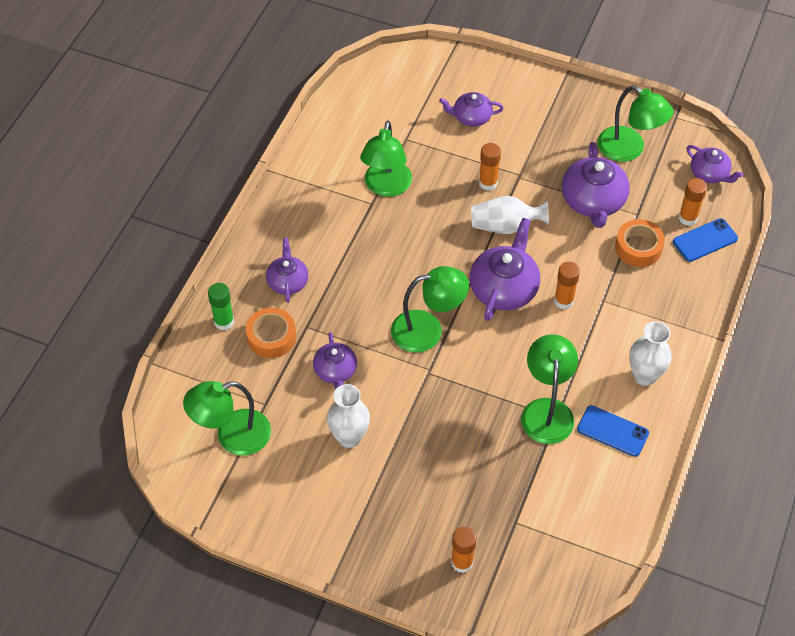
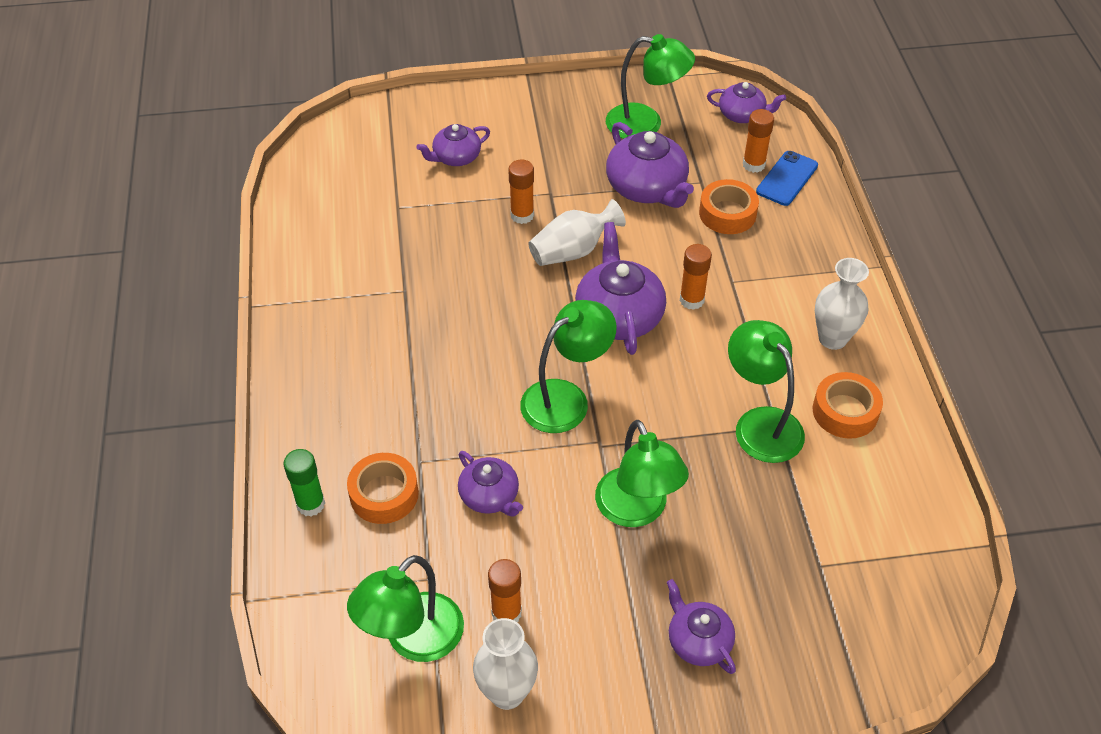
camera: 30 degrees left, 5 degrees down
(288, 281) = (361, 420): purple teapot -> purple teapot (698, 641)
(349, 437) = (560, 566): white vase -> white vase (507, 693)
(386, 187) = (410, 266): green lamp -> green lamp (637, 510)
(462, 562) = (796, 646): orange glue stick -> orange glue stick (506, 613)
(612, 431) = (845, 411): blue phone -> orange tape

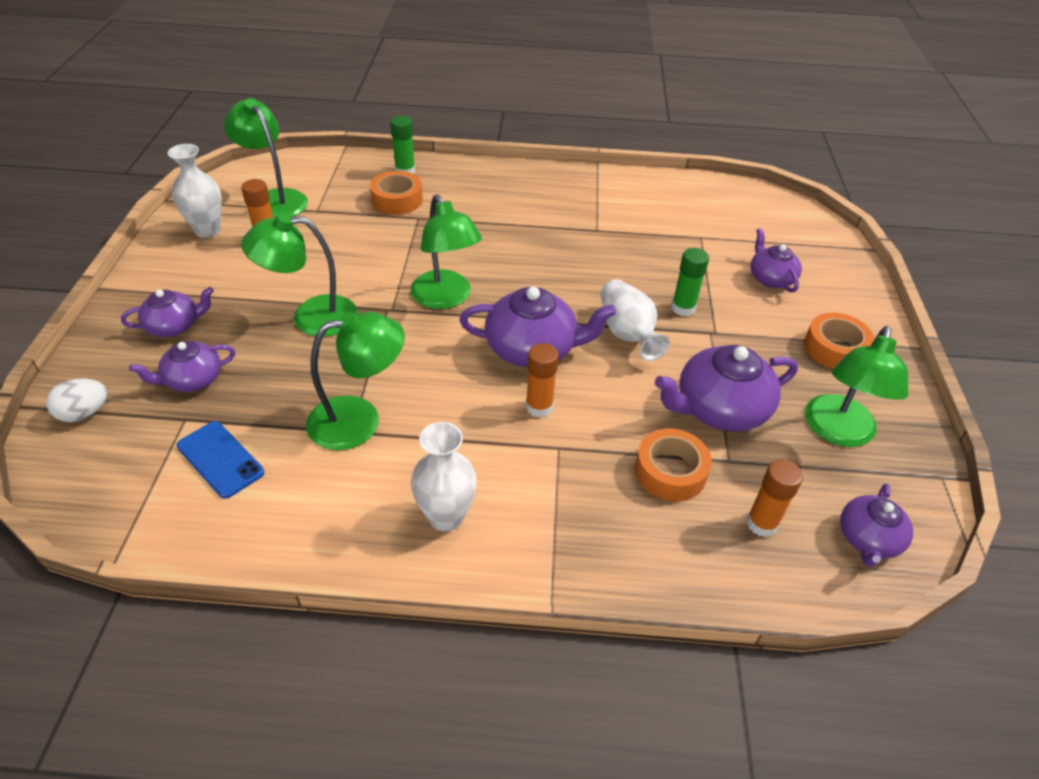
camera: 100 degrees right, 5 degrees down
(490, 496) = (369, 245): purple teapot -> purple teapot (193, 379)
(522, 215) = (683, 308): orange glue stick -> green glue stick
(787, 178) = (733, 554): blue phone -> blue phone (220, 459)
(845, 411) = (341, 495): orange tape -> orange tape (834, 348)
(852, 661) = (84, 413): none -> white egg

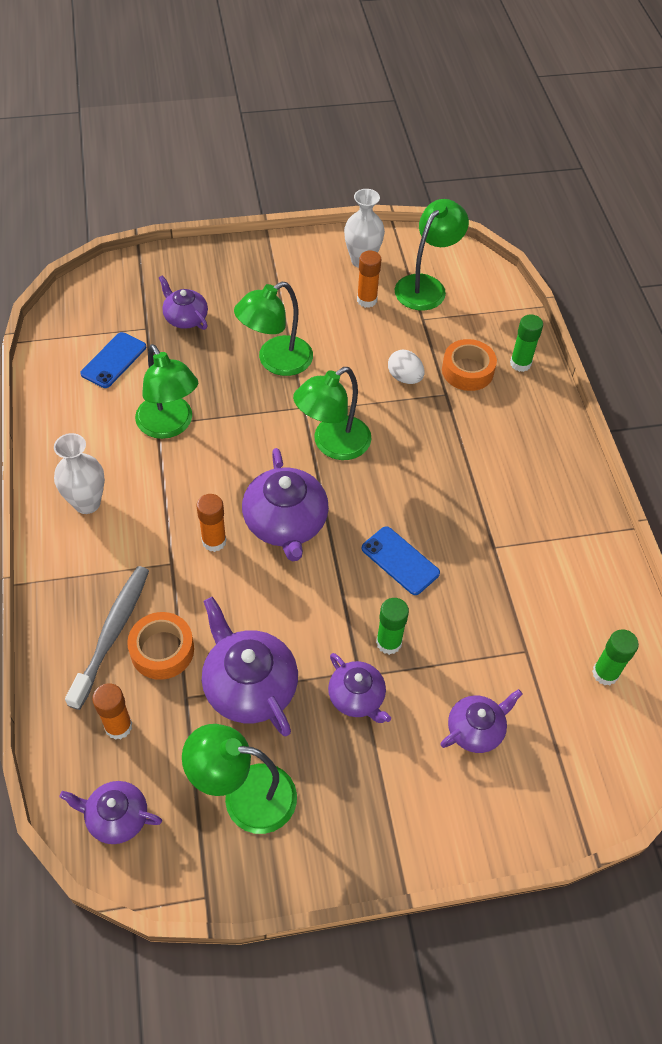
camera: 75 degrees right, 10 degrees up
(84, 413) = (139, 276): white egg -> white egg (404, 378)
(174, 326) = (238, 286): purple teapot -> purple teapot (357, 697)
(311, 317) = (276, 361): green lamp -> green lamp turned 105 degrees counterclockwise
(597, 284) = (400, 561): none -> blue phone
(627, 333) = (332, 597): white vase -> none
(642, 514) = (112, 633): none -> grey toothbrush
(724, 206) = (605, 673): none -> green glue stick
(834, 348) = (372, 798): orange tape -> none

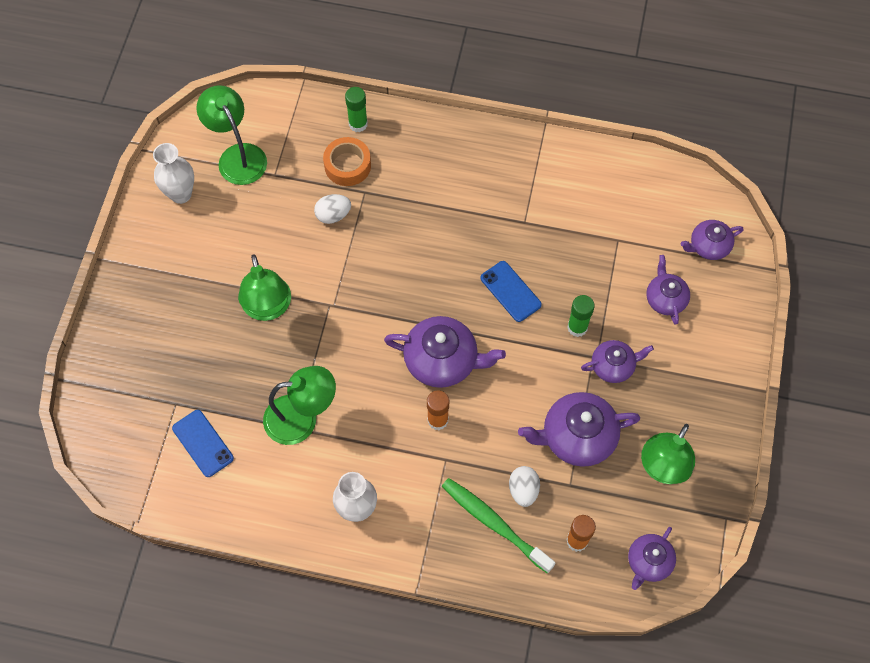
camera: 65 degrees left, 10 degrees up
(112, 633) = (494, 523): grey toothbrush -> green toothbrush
(162, 650) = (523, 490): orange tape -> white egg
(185, 318) = (179, 366): purple teapot -> purple teapot (708, 246)
(332, 444) = (379, 297): green lamp -> none
(367, 300) = (231, 209): orange glue stick -> none
(400, 561) = (510, 291): blue phone -> blue phone turned 75 degrees clockwise
(605, 673) = (653, 199): green glue stick -> none

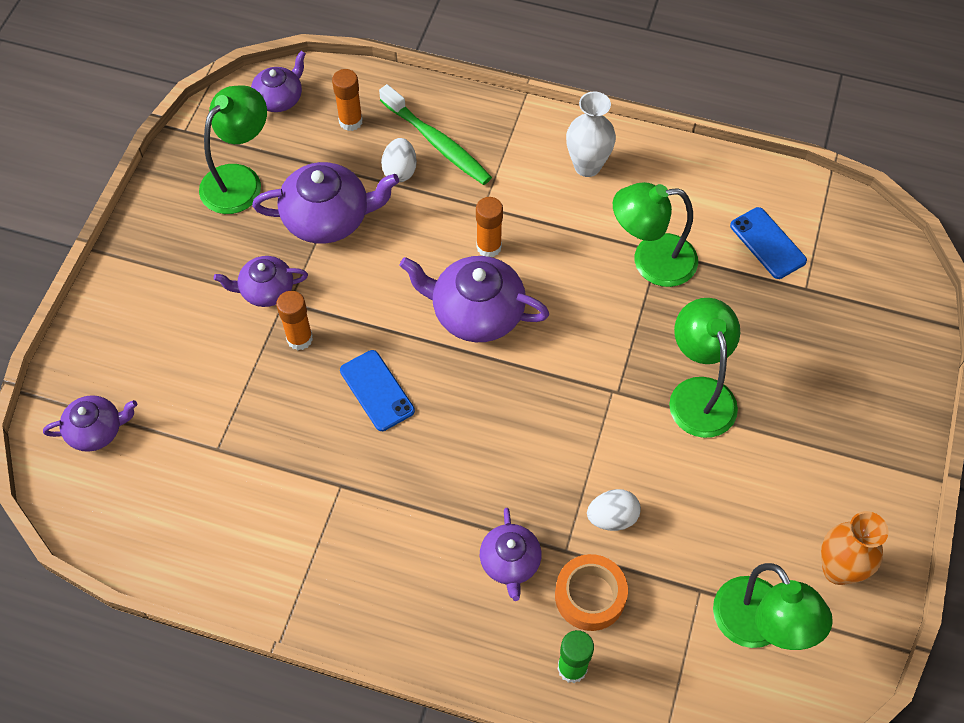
camera: 175 degrees left, 5 degrees down
(181, 194) = (838, 569): white vase -> orange vase
(577, 327) = (299, 339): green glue stick -> orange glue stick
(665, 299) = (177, 365): purple teapot -> purple teapot (510, 562)

